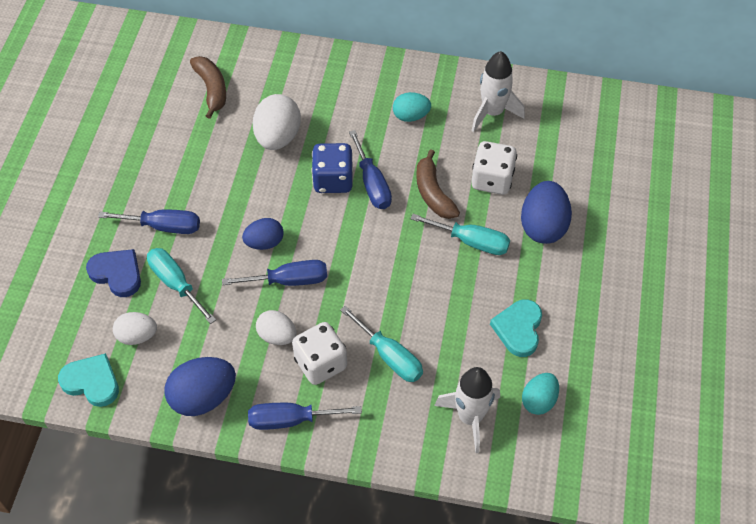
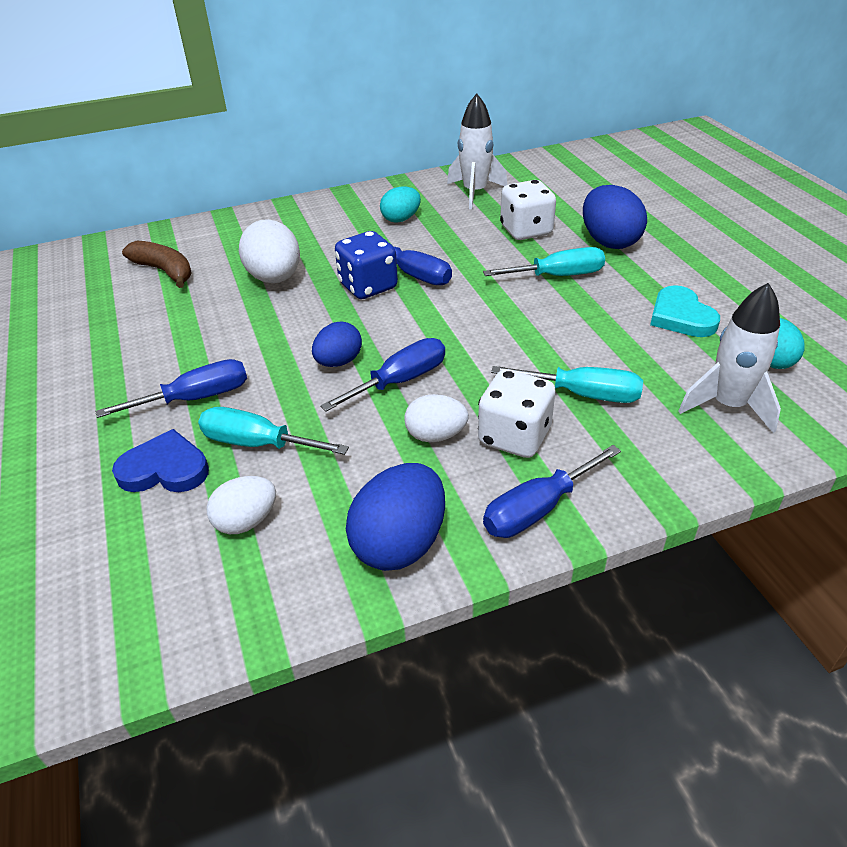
camera: 30 degrees left, 15 degrees down
(92, 382) = (216, 609): turquoise heart -> none
(433, 193) = (481, 258): brown banana -> none

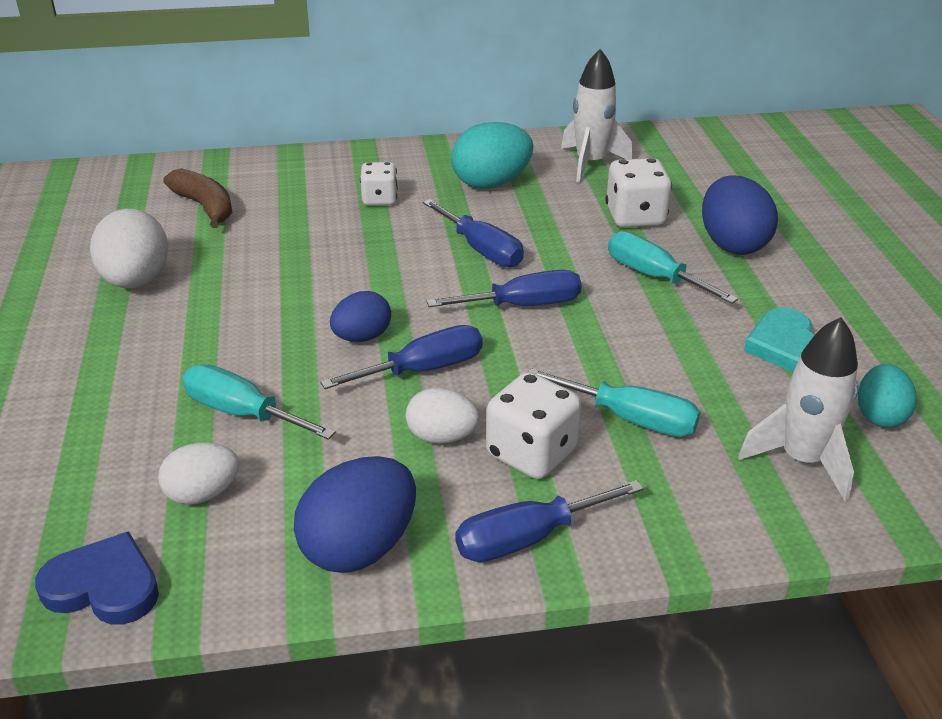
camera: 10 degrees right, 5 degrees down
(165, 469) = (135, 423): blue heart -> blue heart (104, 586)
(196, 398) = (193, 353): blue screwdriver -> blue screwdriver (523, 305)
(275, 278) = (323, 232): white egg -> white egg (136, 281)
(313, 244) = (379, 199): none -> white dice
(368, 286) = (425, 257): blue dice -> none
(401, 219) = (491, 183): turquoise egg -> turquoise egg, size x1.60
(558, 276) = (653, 276): turquoise screwdriver -> turquoise screwdriver turned 135 degrees counterclockwise

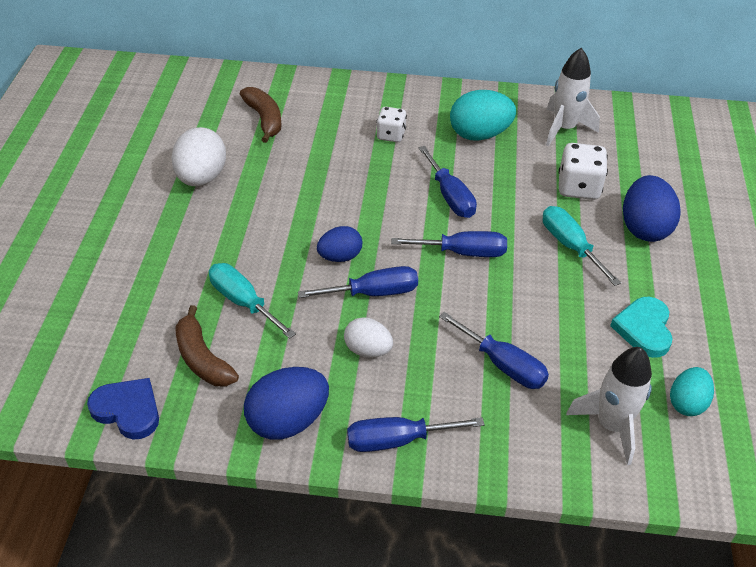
camera: 15 degrees right, 10 degrees up
(203, 494) = (202, 358): white egg -> brown banana
(531, 453) = (423, 376): white dice -> none
(631, 419) = (503, 365): turquoise screwdriver -> blue screwdriver

